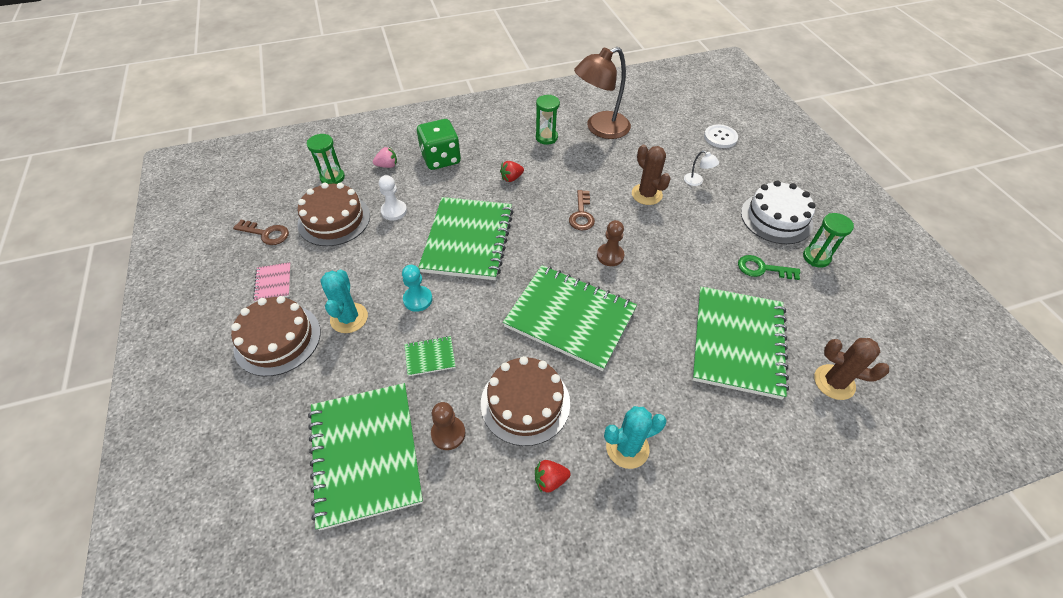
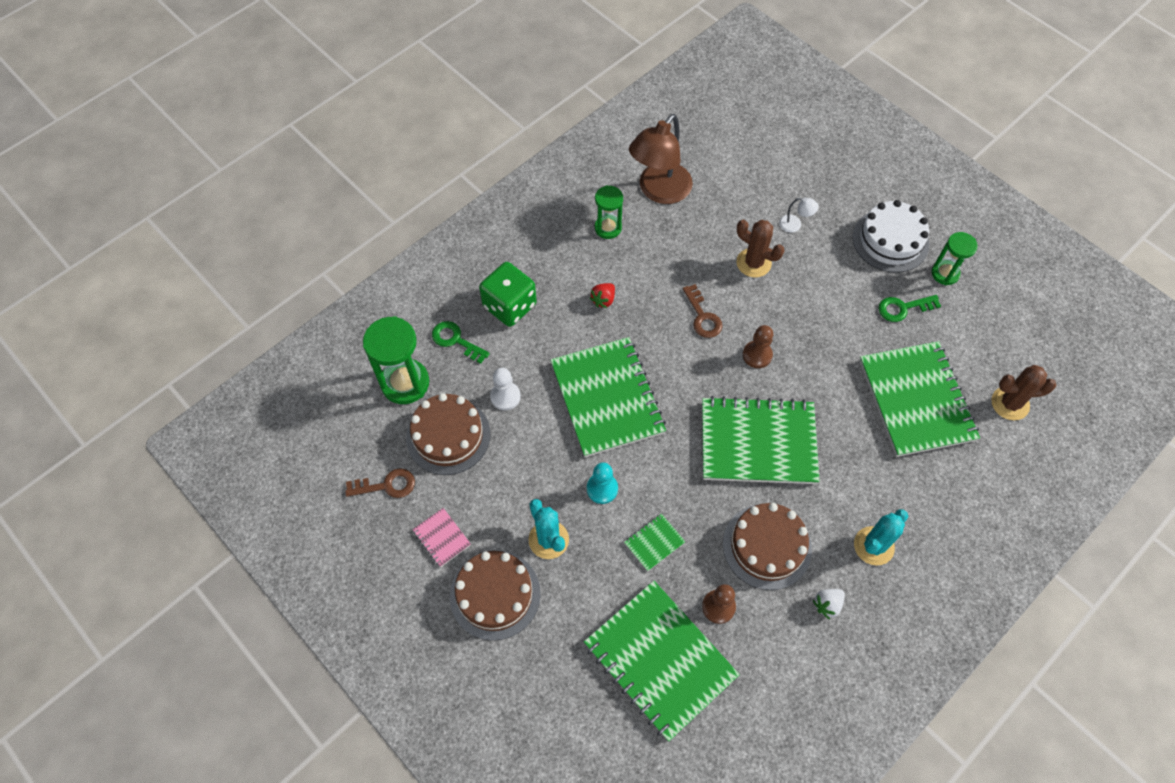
camera: 25 degrees left, 10 degrees up
(332, 178) = (405, 383): green hourglass -> green hourglass, size x1.64
(387, 165) = (456, 340): pink strawberry -> green key
(550, 480) = (827, 604): red strawberry -> white strawberry
(720, 137) = (790, 153): white button -> none

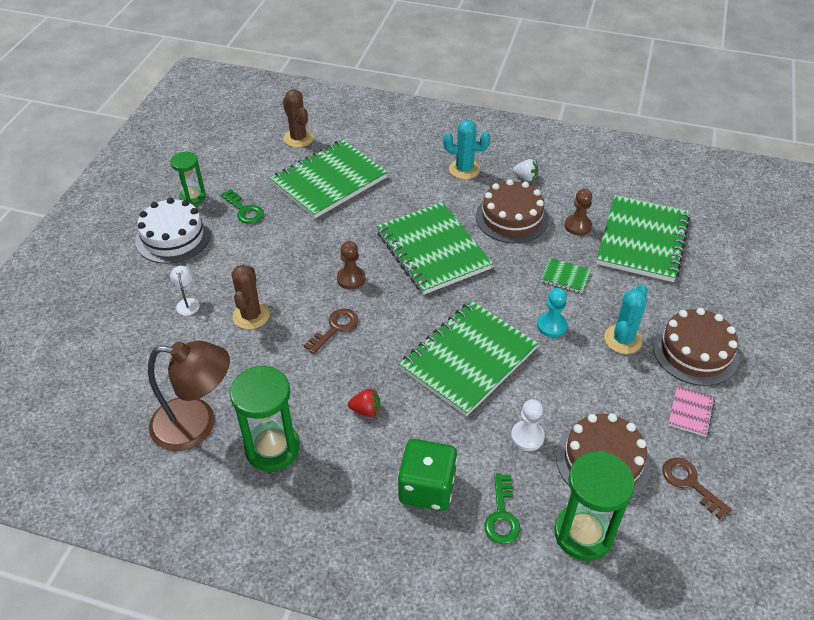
camera: 120 degrees left, 15 degrees down
(608, 228) = (272, 448): green hourglass -> green hourglass, size x1.64

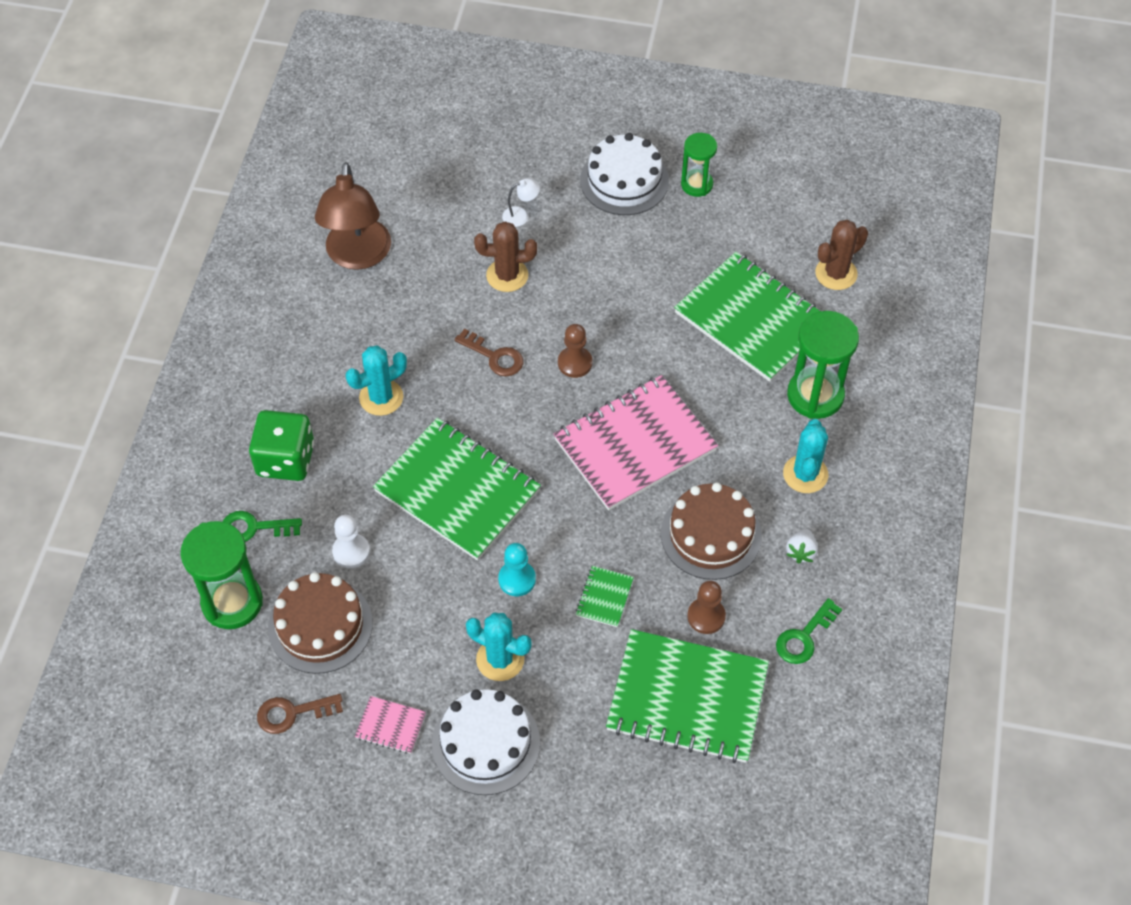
camera: 85 degrees right, 10 degrees up
(244, 210) = (681, 239): green key -> green key (804, 637)
(272, 448) = (331, 322): green hourglass -> green hourglass (815, 395)
(366, 410) = (381, 397): red strawberry -> turquoise cactus
(433, 250) = (635, 445): green notebook -> pink notebook
(690, 483) = (292, 713): brown key -> brown key turned 150 degrees counterclockwise
(695, 352) = (486, 743): brown cake -> white cake

